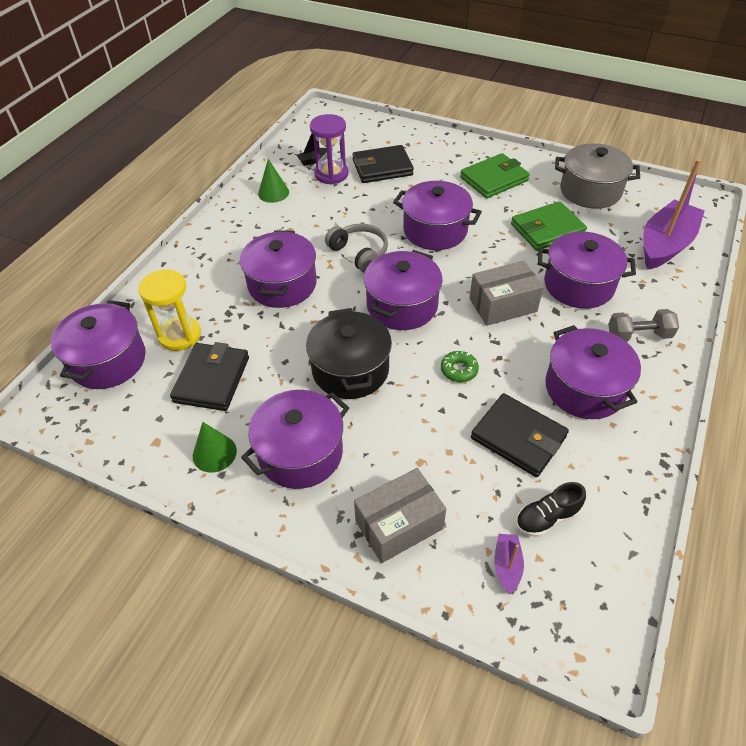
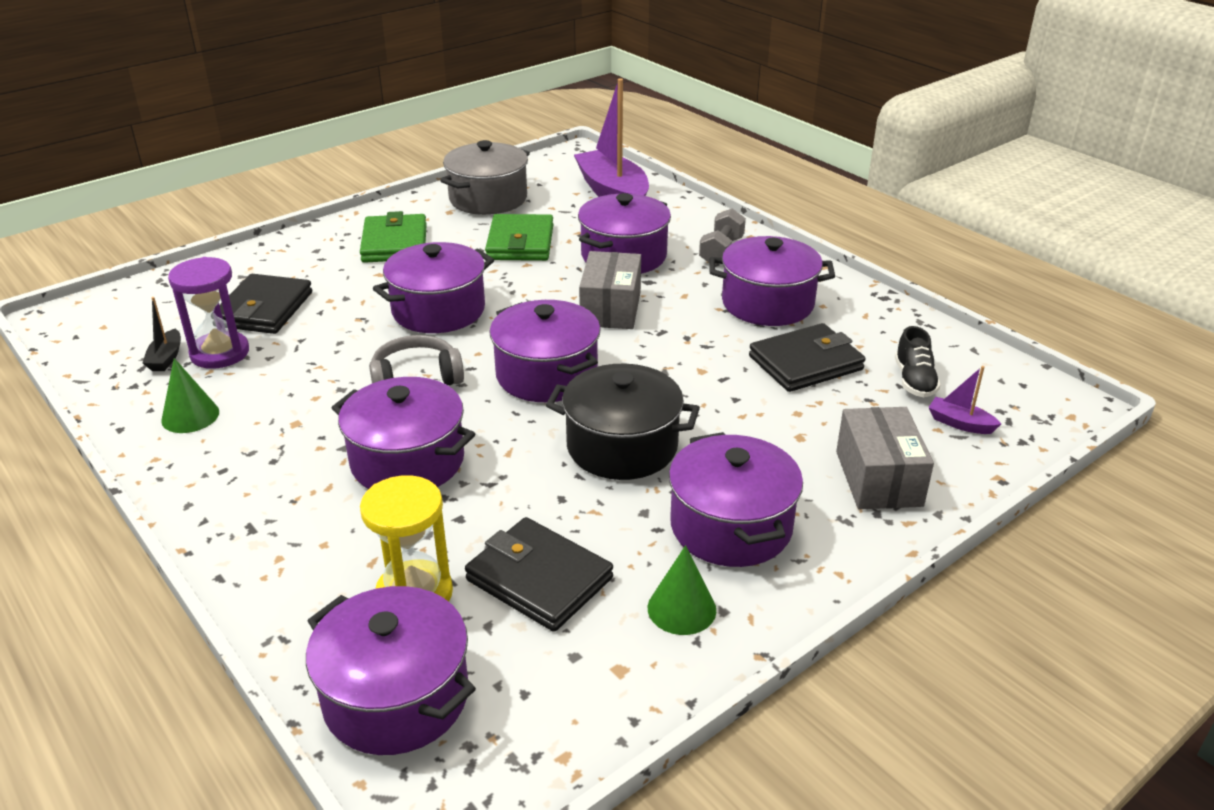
camera: 65 degrees left, 15 degrees down
(459, 370) = (685, 368): green donut -> none

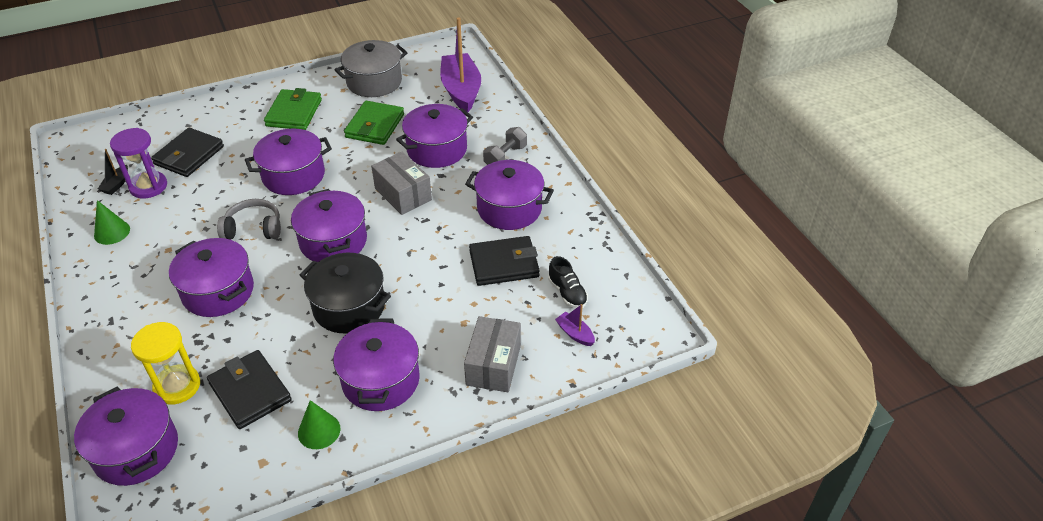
camera: 15 degrees right, 10 degrees up
(610, 308) = (403, 194): grey box -> grey box turned 60 degrees counterclockwise
(914, 381) = (567, 293): black shoe -> black shoe turned 45 degrees counterclockwise

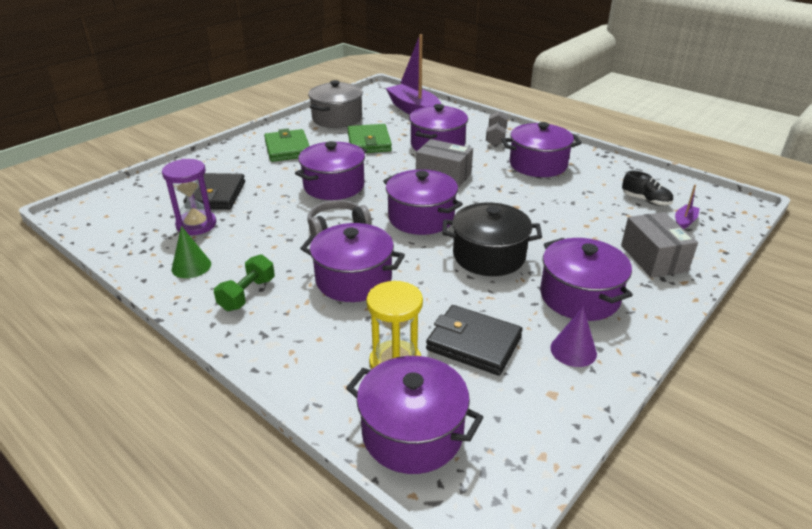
camera: 25 degrees left, 10 degrees down
(116, 184) = (159, 231): black boat -> none
(129, 277) = (247, 294): none -> green dumbbell
(319, 431) = (573, 350): green cone -> purple cone
(504, 264) = (577, 196): black wallet -> none
(575, 334) = (684, 222): purple boat -> purple boat turned 105 degrees clockwise

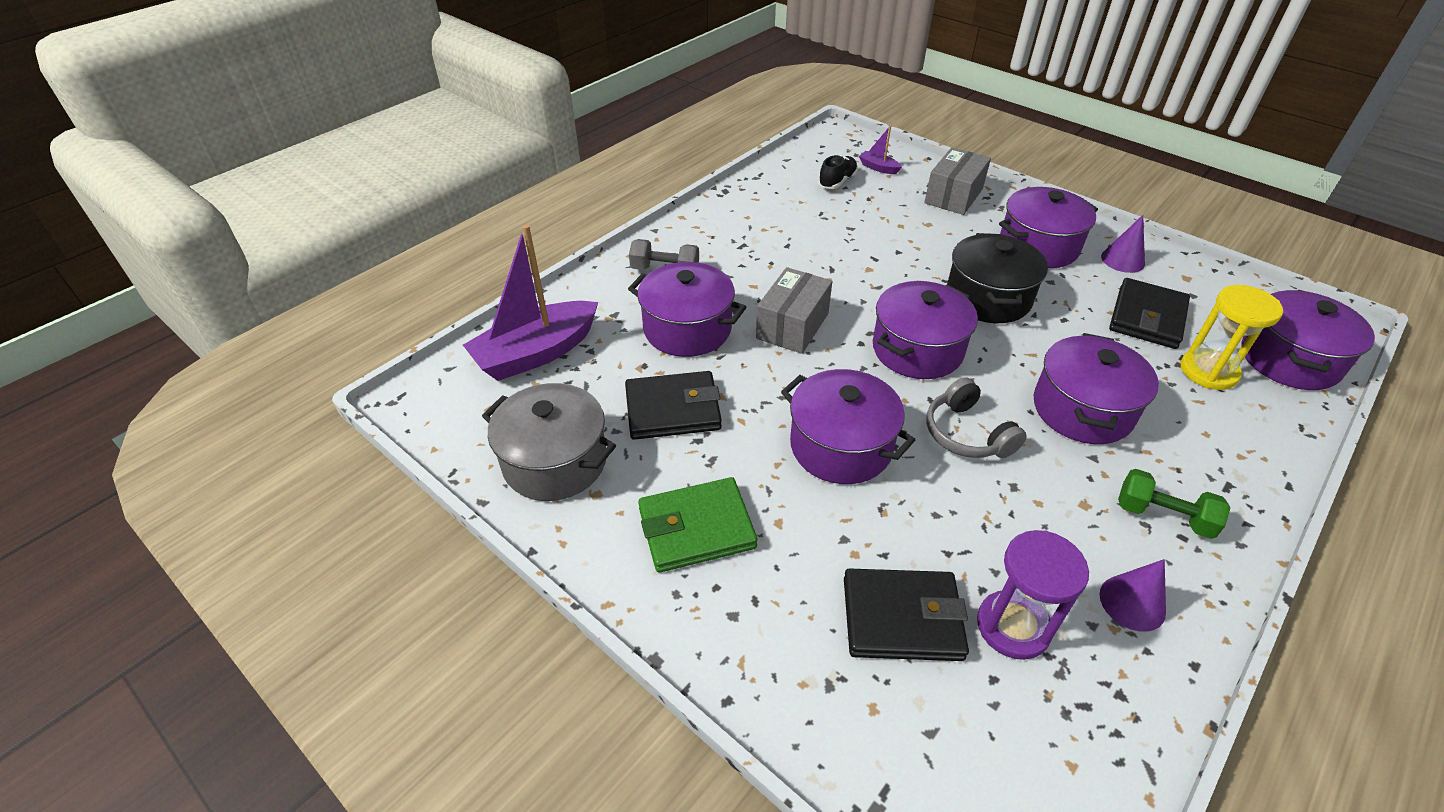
camera: 90 degrees left, 10 degrees up
(191, 266) = (1132, 603): green cone -> purple cone
(369, 142) = (673, 410): green wallet -> black wallet
(538, 165) = (753, 242): purple pot -> none
(653, 258) = (953, 196): grey box -> grey box turned 45 degrees counterclockwise

